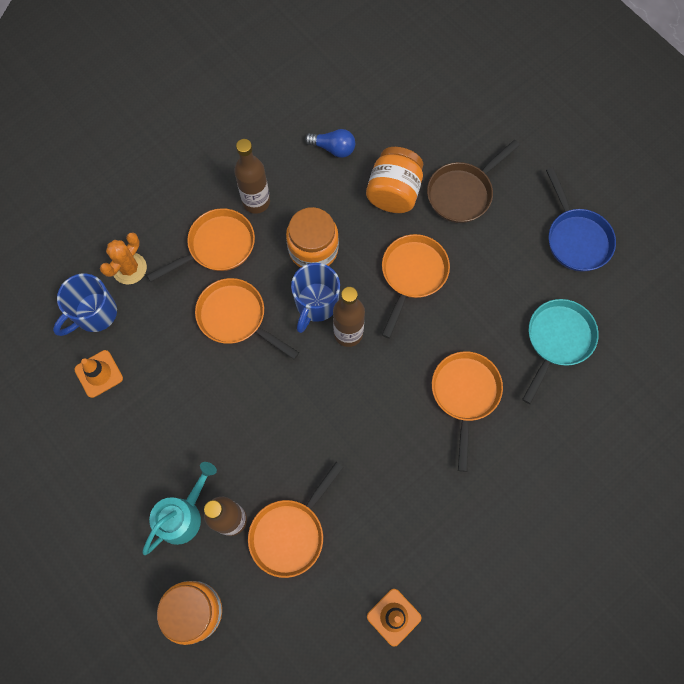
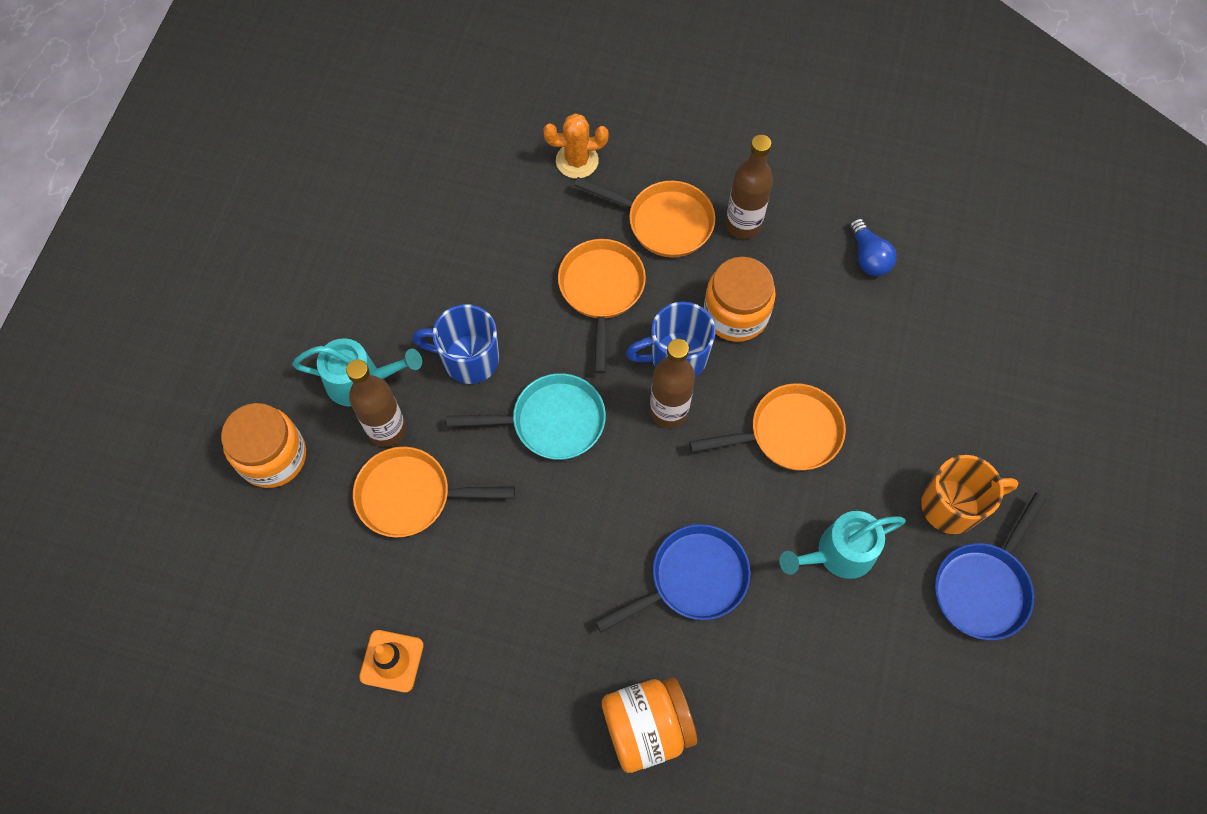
camera: 55 degrees right, 5 degrees down
(94, 314) = (506, 163): blue mug -> blue mug (468, 359)
(99, 374) = (449, 209): orange traffic cone -> none
(394, 192) = (869, 351): orange jar -> orange jar (646, 727)
(462, 193) = (931, 423): brown pan -> none
(465, 394) = (692, 579): orange pan -> blue pan
(505, 301) = (838, 554): none -> turquoise watering can
(519, 219) = (952, 506): none -> orange mug
(557, 340) = (837, 644): turquoise pan -> turquoise pan (551, 422)

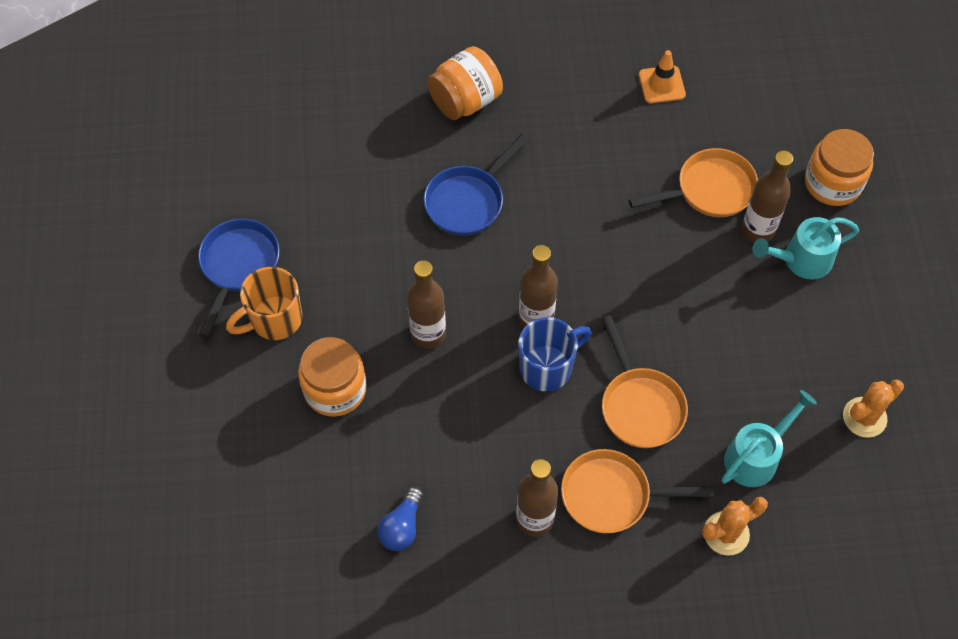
camera: 160 degrees right, 5 degrees down
(397, 213) = (864, 417): none -> orange cactus
(468, 359) = (724, 307): blue mug -> none
(551, 422) = (629, 279): turquoise pan -> none
(736, 314) = (509, 425): orange jar -> orange jar (335, 389)
(788, 433) = (428, 334): orange pan -> brown bottle
(838, 554) = (360, 254): turquoise watering can -> turquoise watering can (756, 456)
(868, 257) = (402, 527): blue light bulb -> blue light bulb turned 120 degrees counterclockwise

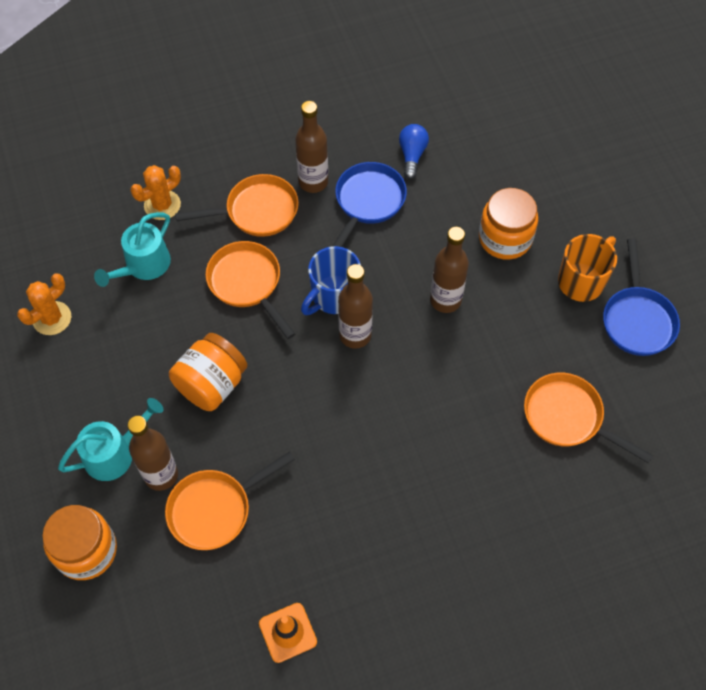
camera: 165 degrees right, 0 degrees up
(353, 192) = (567, 417): none -> orange pan
(465, 101) = (497, 552): orange jar -> orange jar (212, 384)
(468, 201) = (454, 435): blue pan -> blue pan (368, 202)

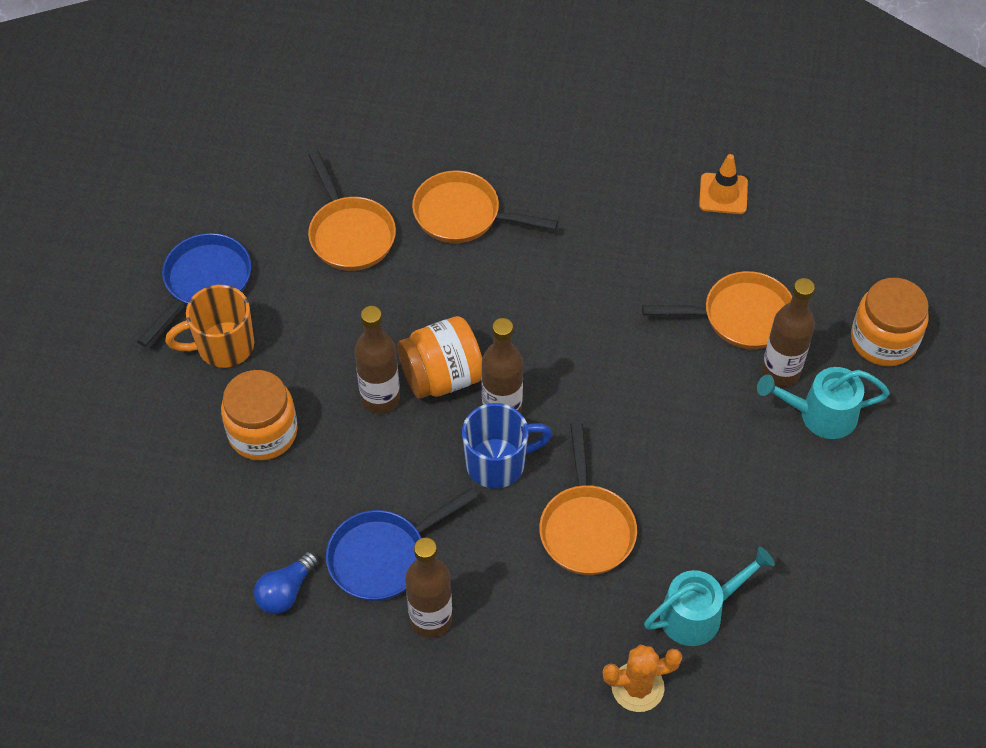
camera: 150 degrees left, 5 degrees down
(52, 318) = (837, 601): orange cactus -> none
(212, 384) = (685, 435): orange jar -> orange jar (442, 377)
(257, 211) = (524, 615): orange pan -> orange pan (463, 215)

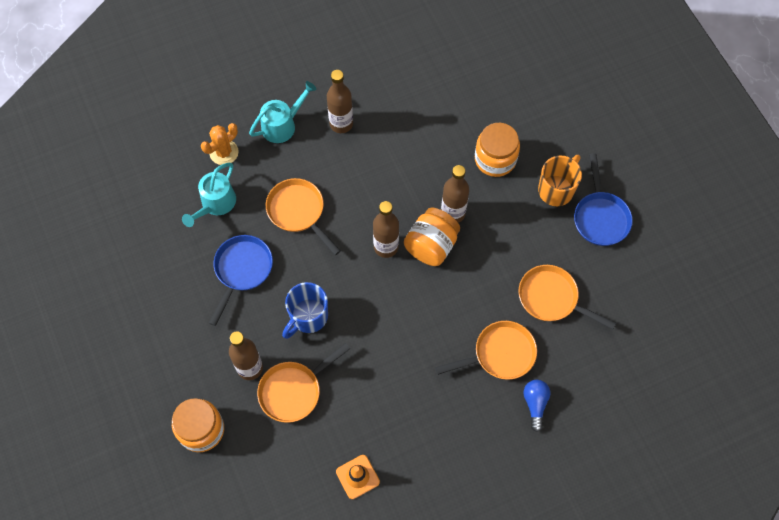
camera: 145 degrees right, 10 degrees up
(286, 591) = (417, 95): blue light bulb -> blue light bulb (535, 404)
(383, 556) = (386, 137): blue pan -> blue pan (242, 270)
(498, 463) = (366, 217): blue mug -> blue mug (308, 317)
(819, 415) = (213, 354): turquoise watering can -> turquoise watering can (283, 125)

